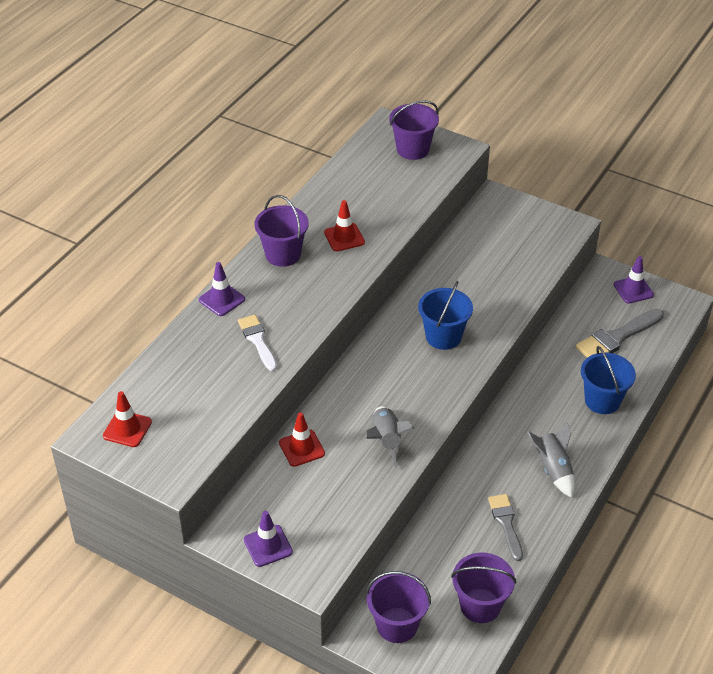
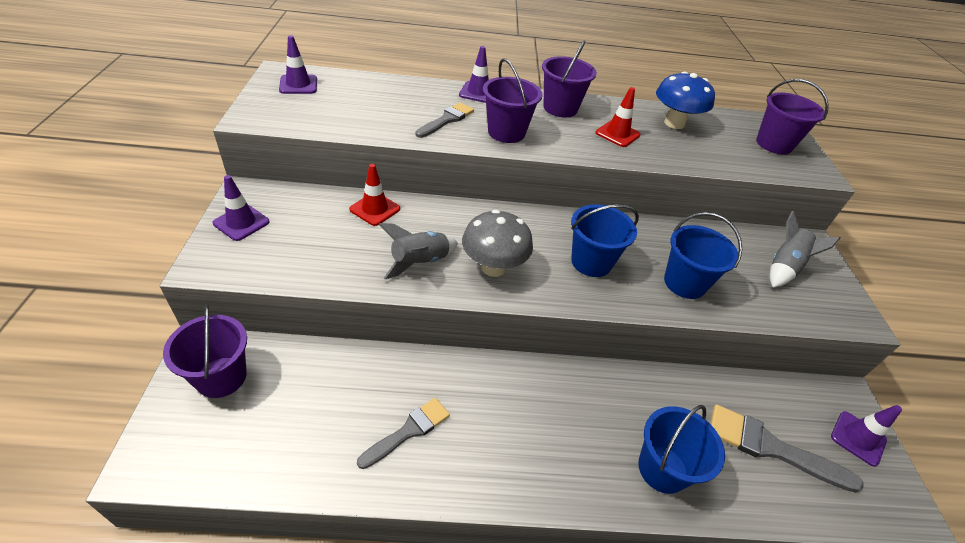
camera: 55 degrees right, 0 degrees up
(127, 429) = (298, 85): red traffic cone -> purple traffic cone
(257, 340) = (446, 120): white brush -> grey brush
(349, 192) = (674, 123): none -> blue mushroom
(417, 398) = (493, 267): none -> grey mushroom
(480, 605) = (273, 448): purple bucket -> purple bucket (506, 132)
(493, 295) = (684, 283): none -> blue bucket
(553, 469) = (518, 452): grey rocket -> grey rocket (784, 267)

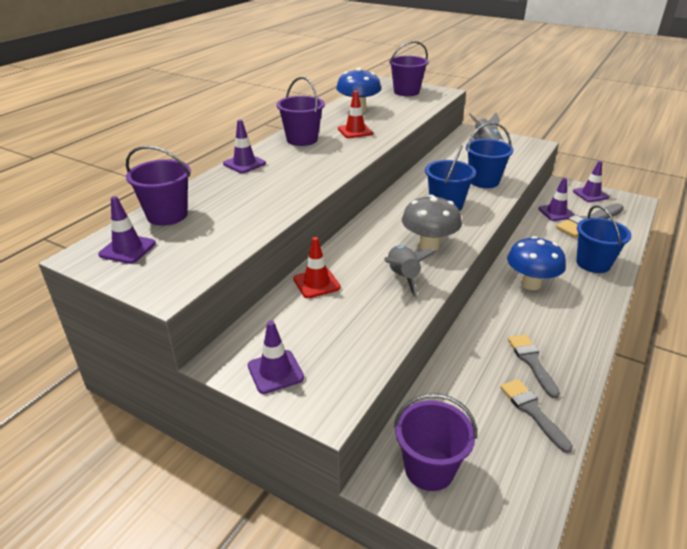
camera: 55 degrees left, 10 degrees down
(446, 120) = (275, 188): grey brush -> grey brush (532, 411)
(506, 132) = (317, 169): purple bucket -> purple bucket (167, 215)
(558, 402) = (530, 284): none -> blue mushroom
(757, 401) = (556, 212): none -> purple traffic cone

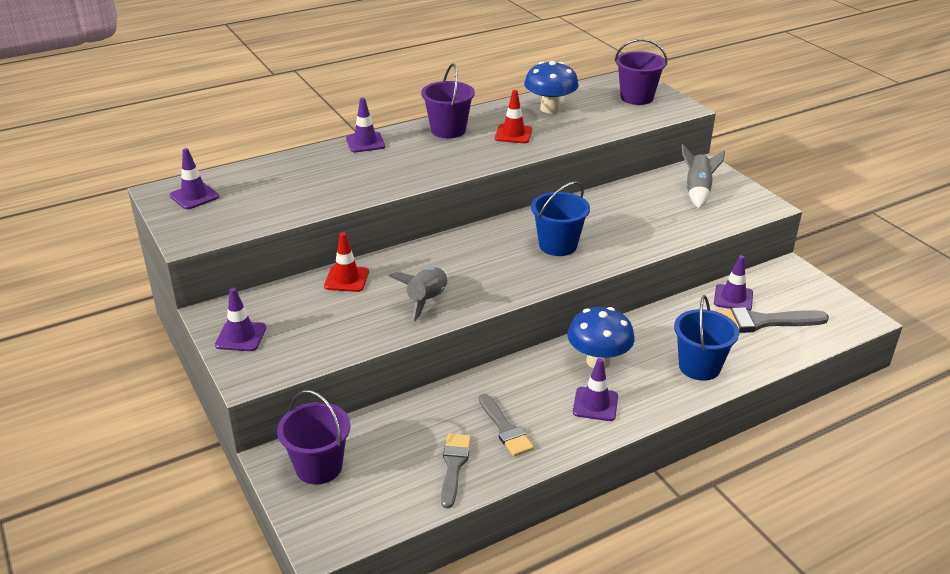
camera: 30 degrees right, 0 degrees up
(167, 215) = (251, 175): purple bucket -> none
(428, 245) = (487, 280): grey mushroom -> none
(484, 181) = (636, 231): blue bucket -> none
(531, 362) = (505, 428): grey brush -> grey brush turned 135 degrees clockwise
(590, 194) = (810, 291): purple traffic cone -> purple traffic cone (595, 404)

